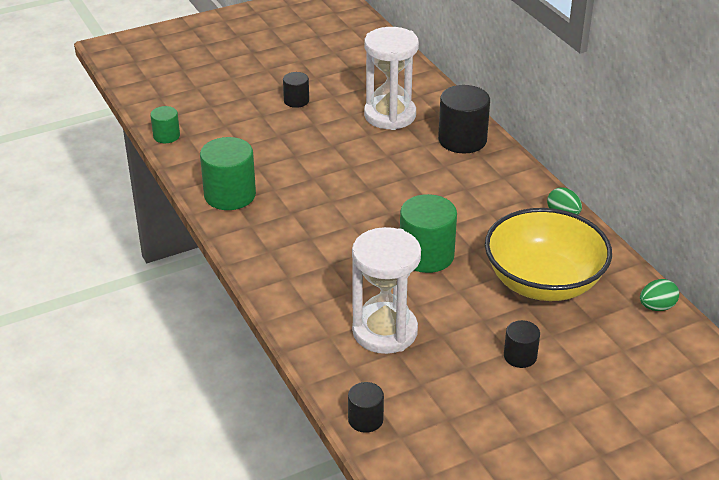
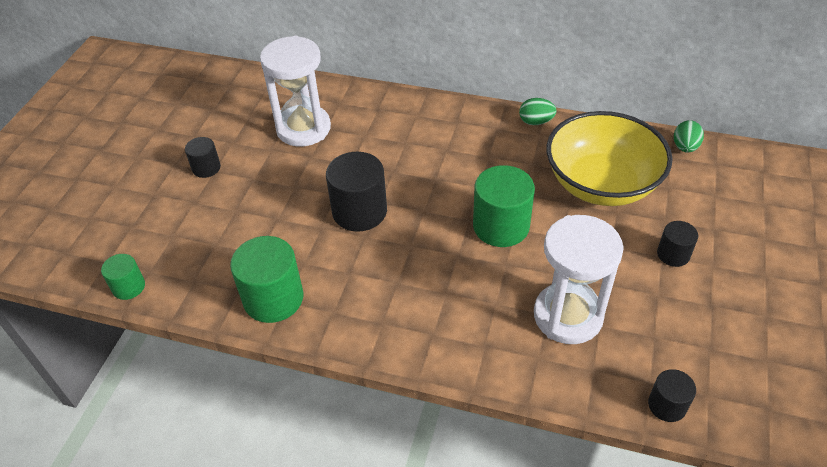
camera: 45 degrees left, 10 degrees up
(462, 140) = (387, 112): black cylinder -> black cylinder (359, 211)

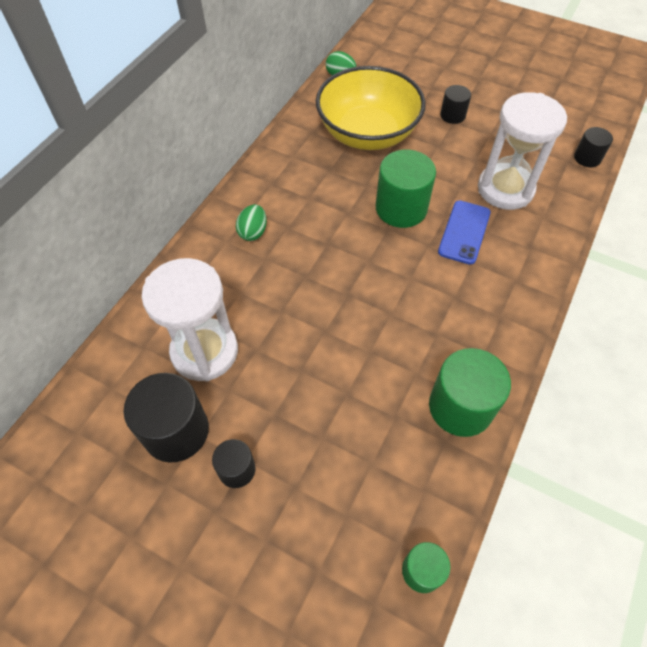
camera: 80 degrees left, 10 degrees up
(359, 211) = (355, 313): black cylinder -> black cylinder (176, 431)
(486, 282) = (464, 232): none -> blue phone
(536, 122) = (274, 154): green egg -> green egg (253, 232)

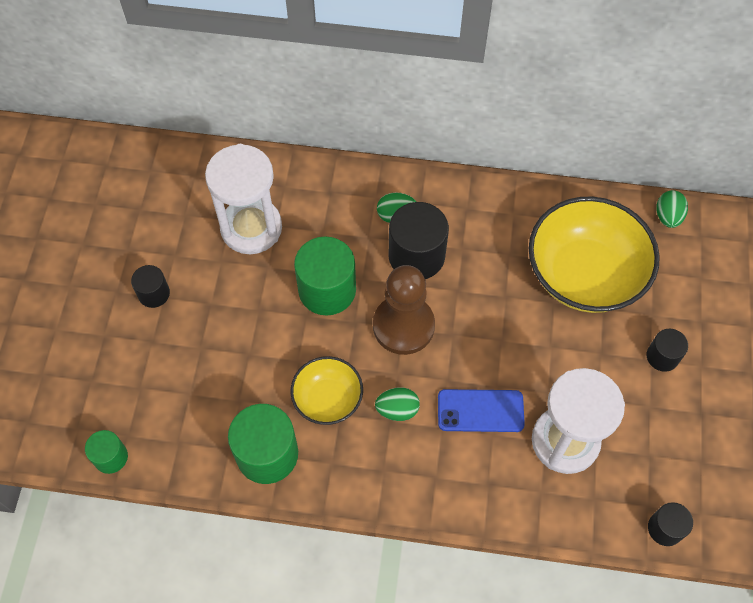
camera: 70 degrees right, 5 degrees up
(176, 431) = (173, 237): black cylinder -> black cylinder (416, 256)
(366, 260) = (403, 326): none -> brown pawn
(401, 208) = (486, 339): green cylinder -> green cylinder (327, 290)
(418, 339) = (328, 399): none -> yellow bowl
(445, 288) = (397, 410): none -> green egg

